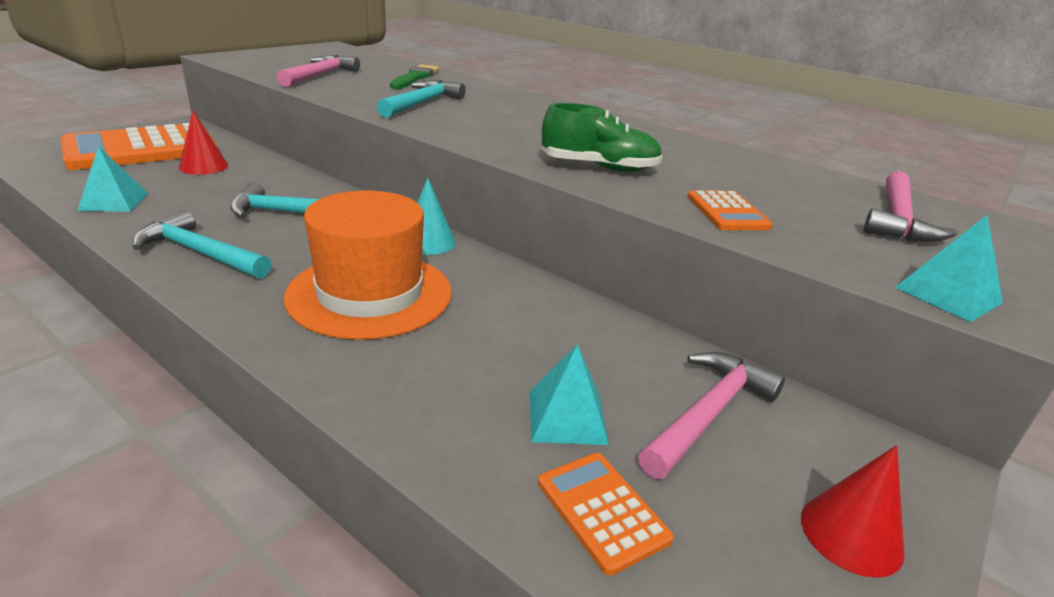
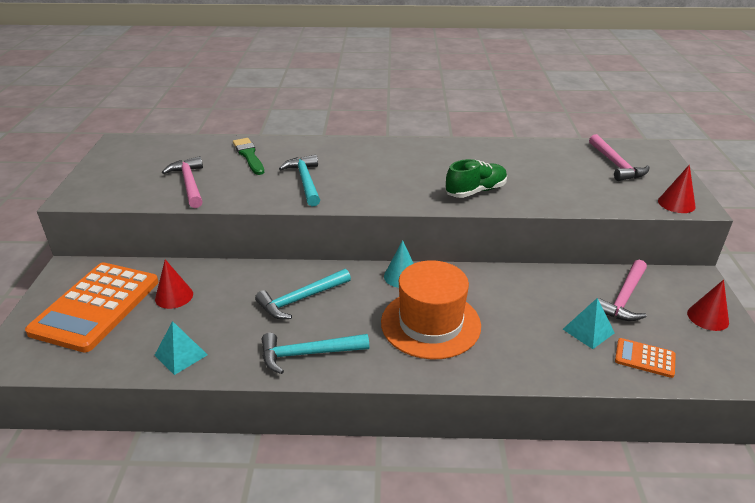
camera: 35 degrees left, 5 degrees up
(708, 413) = (624, 298): pink hammer -> pink hammer turned 150 degrees counterclockwise
(727, 212) = (562, 195): orange calculator -> none
(948, 295) = (676, 203): turquoise pyramid -> red cone

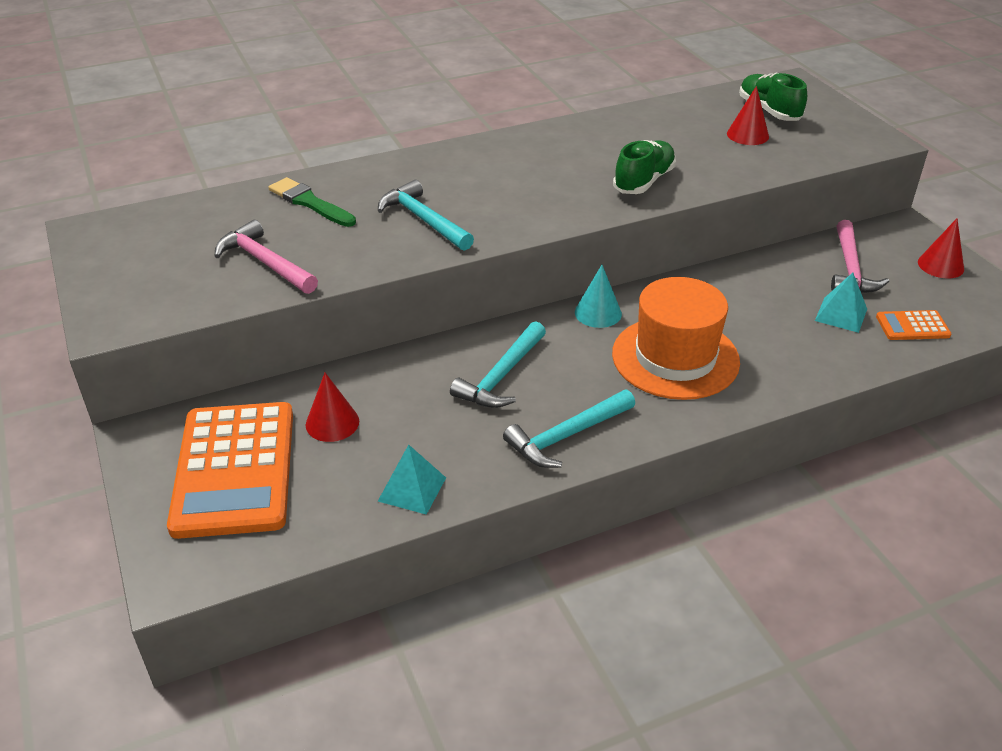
camera: 25 degrees left, 5 degrees up
(616, 164) = (769, 111): pink hammer -> green shoe
(676, 203) = (863, 144): red cone -> red cone (747, 135)

